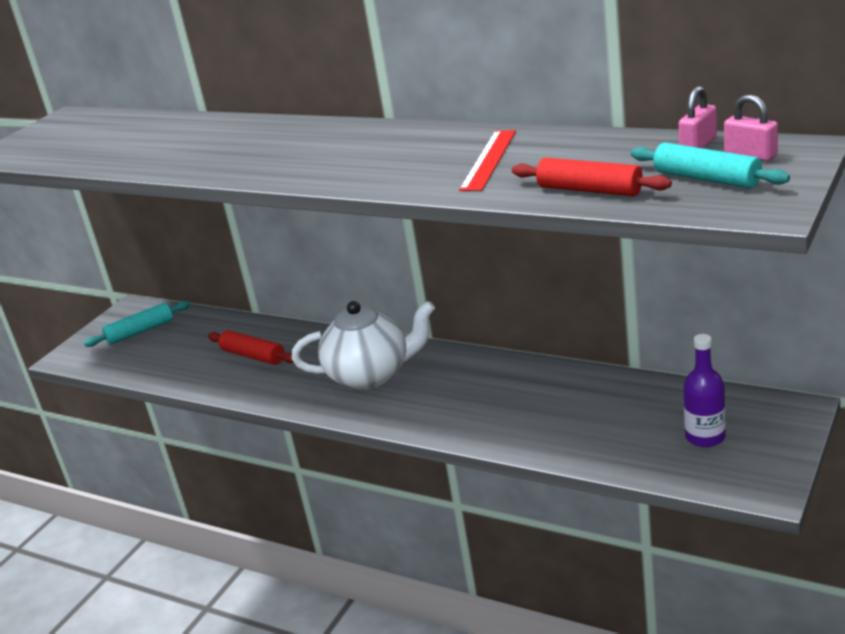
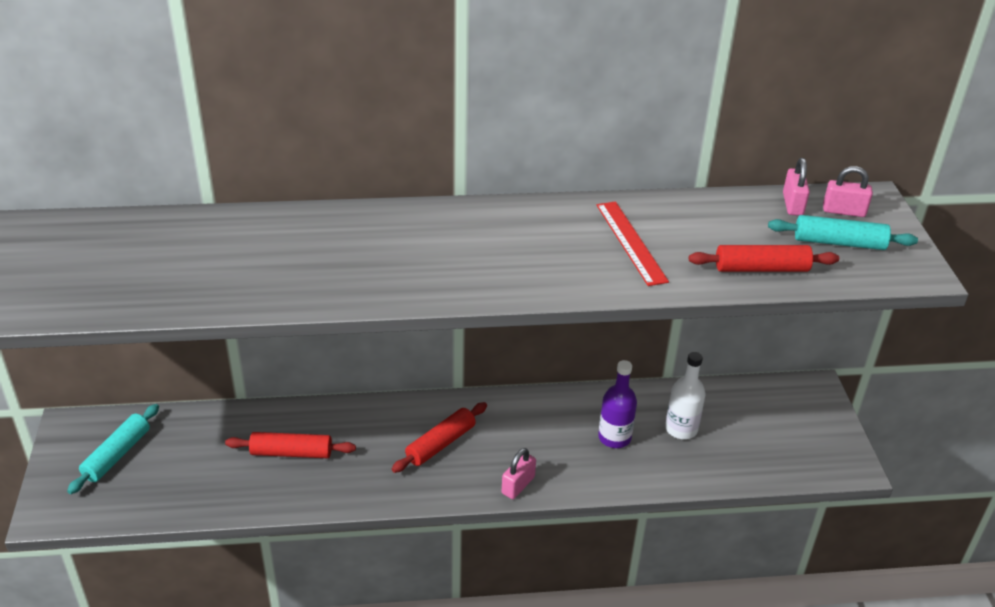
camera: 40 degrees left, 10 degrees up
(371, 375) = (440, 444): white teapot -> red rolling pin
(403, 420) = (518, 485): none -> pink padlock
(603, 412) = (681, 429): none -> white bottle
(705, 437) = (774, 431): purple bottle -> purple bottle (614, 437)

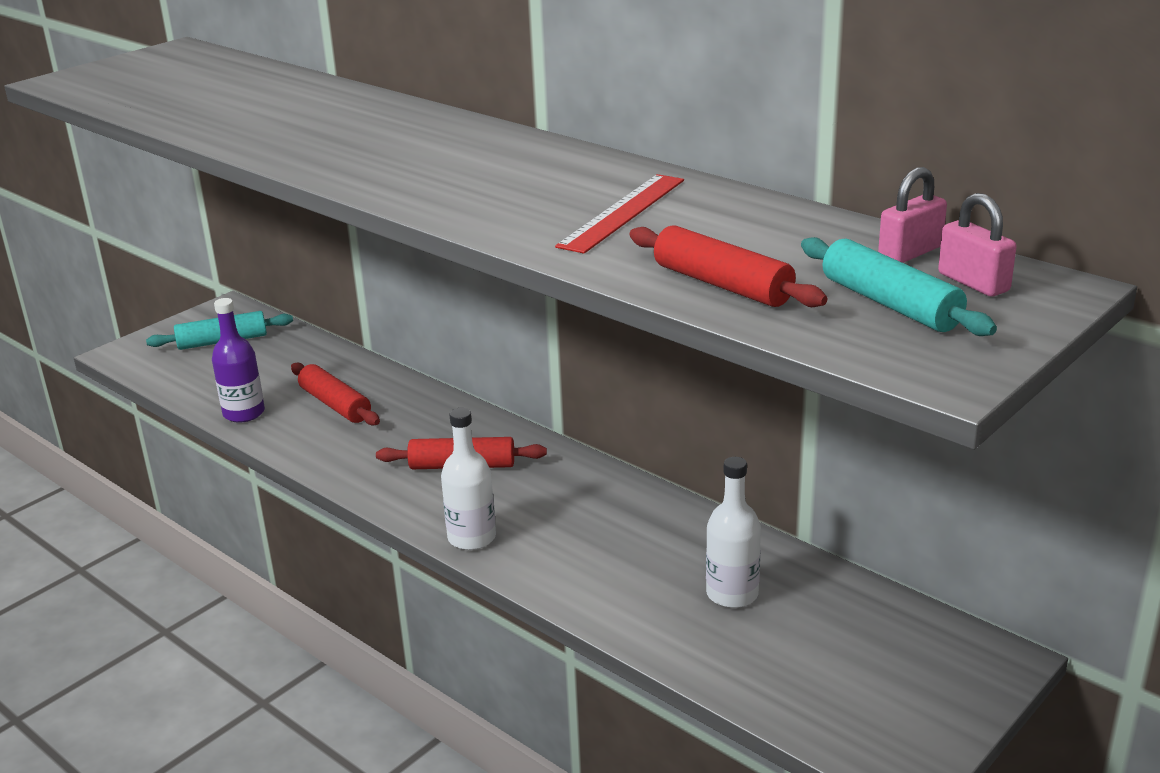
camera: 50 degrees right, 10 degrees down
(518, 485) = (472, 537): pink padlock -> white bottle
(614, 437) = (640, 557): purple bottle -> purple bottle (244, 413)

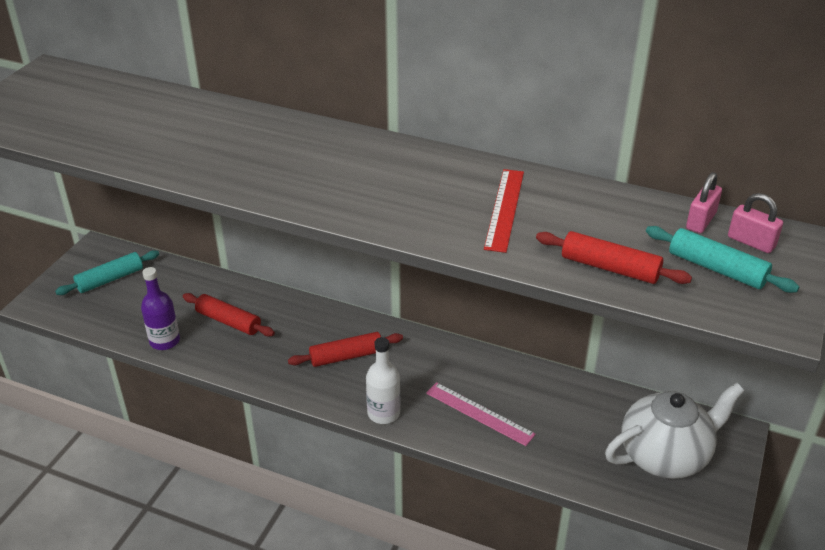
camera: 20 degrees left, 10 degrees up
(606, 562) = (479, 413): none -> pink ruler
(732, 594) = (566, 421): white bottle -> none
(864, 666) = (665, 455): none -> white teapot

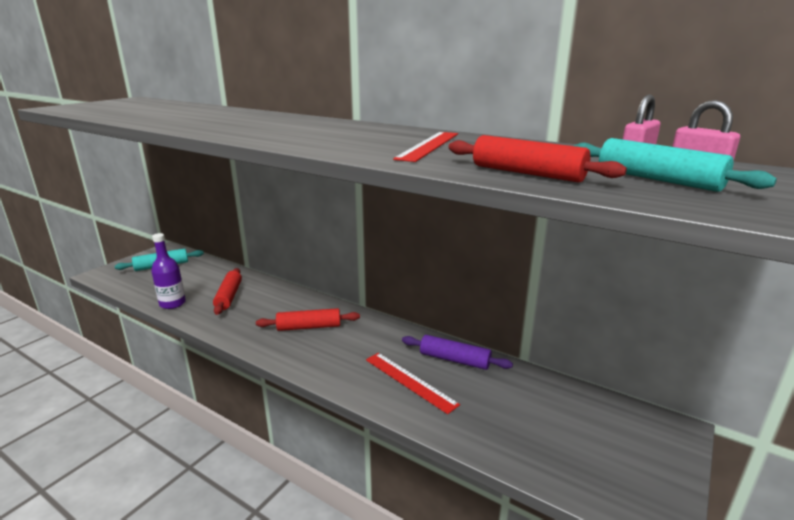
camera: 10 degrees right, 15 degrees down
(228, 321) = (229, 296): red rolling pin -> red rolling pin turned 45 degrees clockwise
(383, 413) = (321, 371): white bottle -> none
(479, 413) = (410, 381): pink ruler -> red ruler
(518, 381) = (454, 360): none -> purple rolling pin
(665, 455) = (596, 441): white teapot -> none

